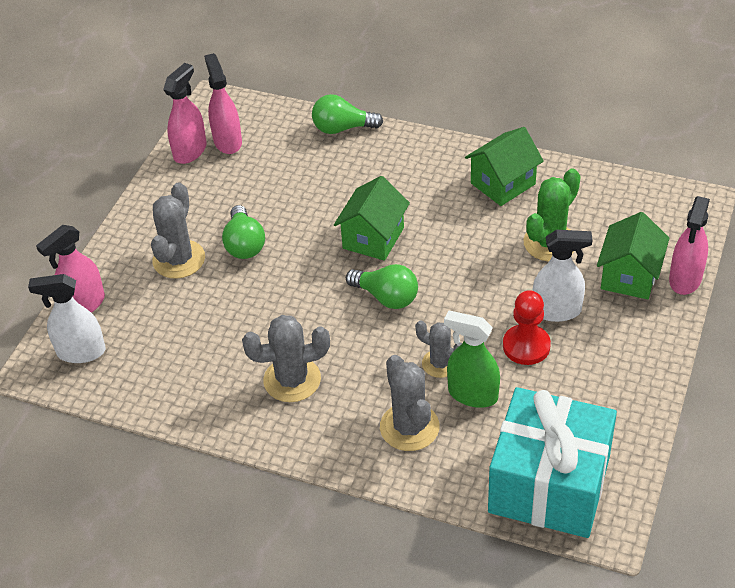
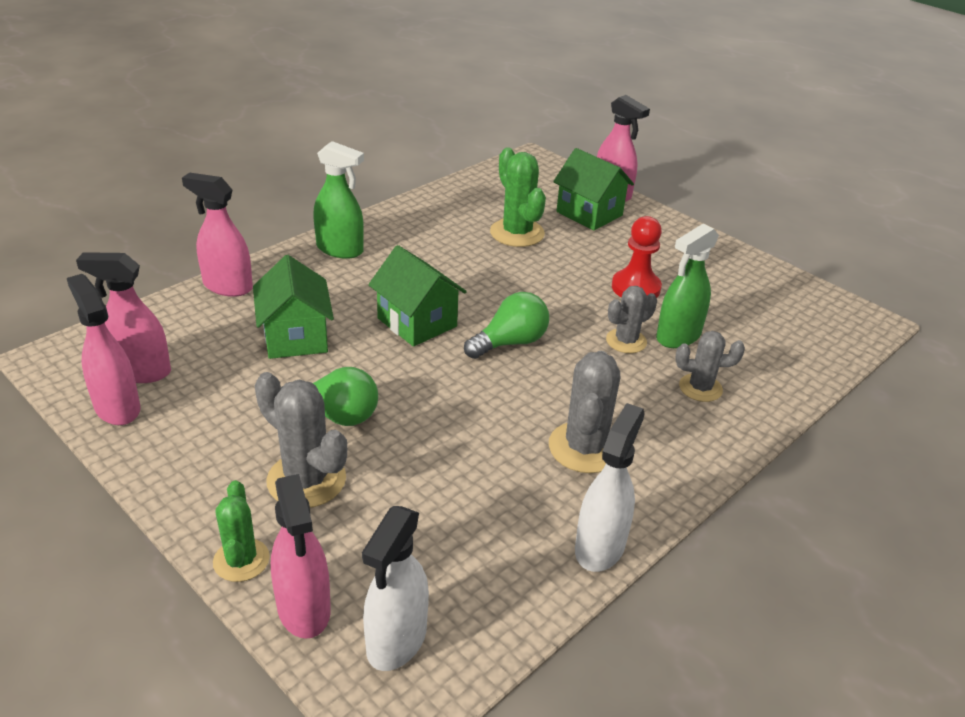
camera: 70 degrees left, 10 degrees down
(103, 264) = (241, 560): none -> green cactus
(342, 128) = (227, 286): green light bulb -> pink spray bottle
(409, 427) = (700, 388): grey cactus -> grey cactus, size x0.64
(435, 157) = (340, 249): none -> green spray bottle
(503, 184) = (418, 229): green house -> green house (295, 337)
(549, 484) = (808, 333): turquoise gift -> none
(557, 310) = (603, 258): white spray bottle -> white spray bottle (600, 546)

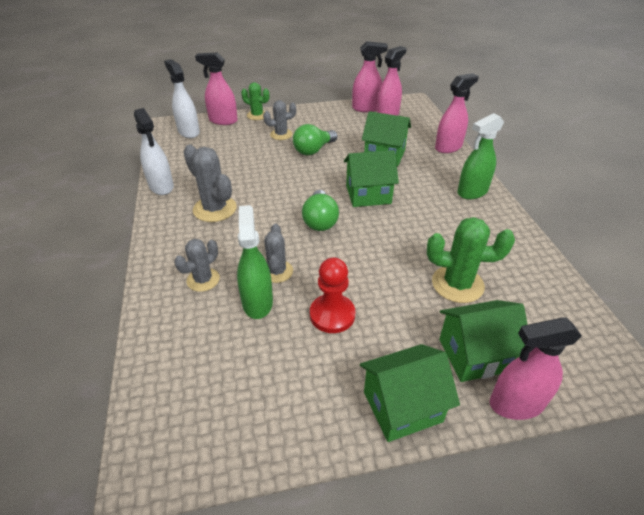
camera: 125 degrees right, 5 degrees up
(306, 480) = (281, 134): grey cactus -> grey cactus, size x0.64
(674, 233) = (402, 406): none -> green house

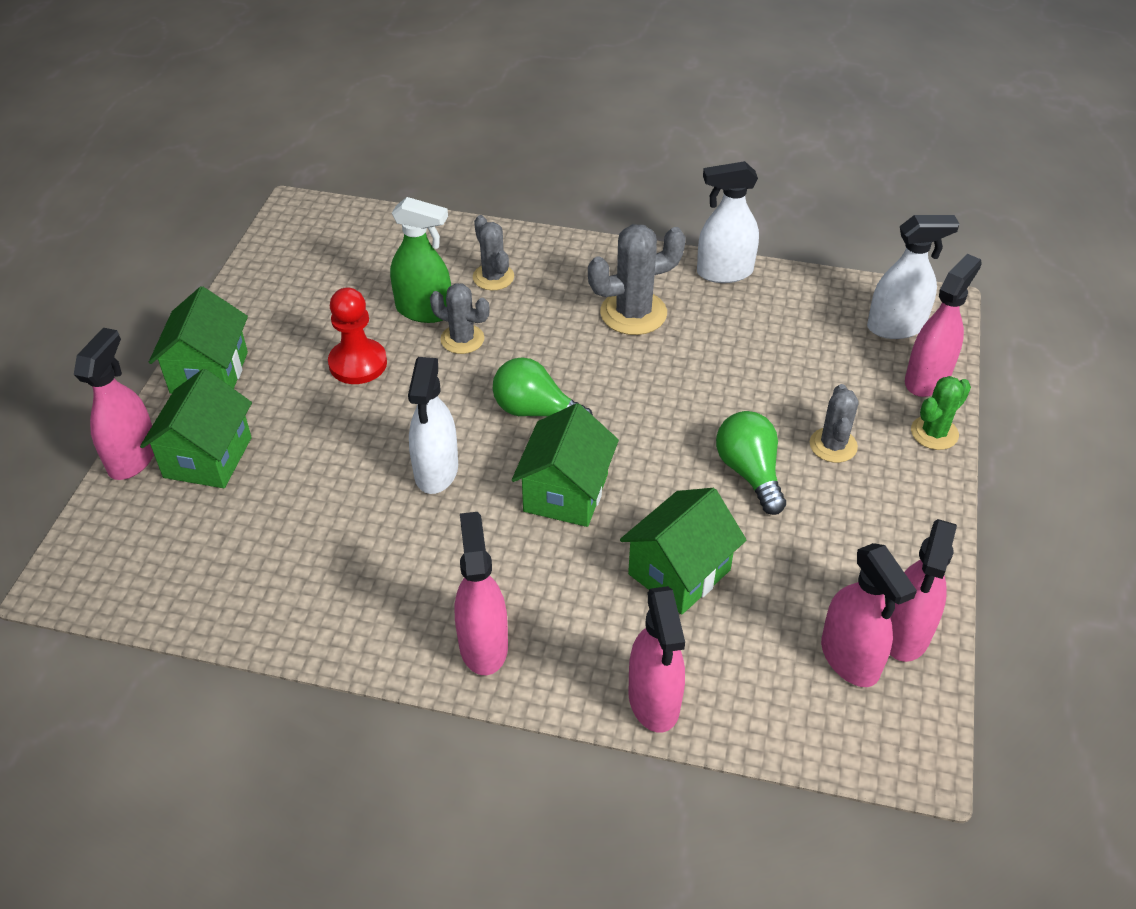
camera: 115 degrees right, 5 degrees up
(392, 241) = (436, 471): none -> white spray bottle
(457, 284) = (309, 500): green cactus -> none
(472, 192) = (483, 645): green spray bottle -> pink spray bottle

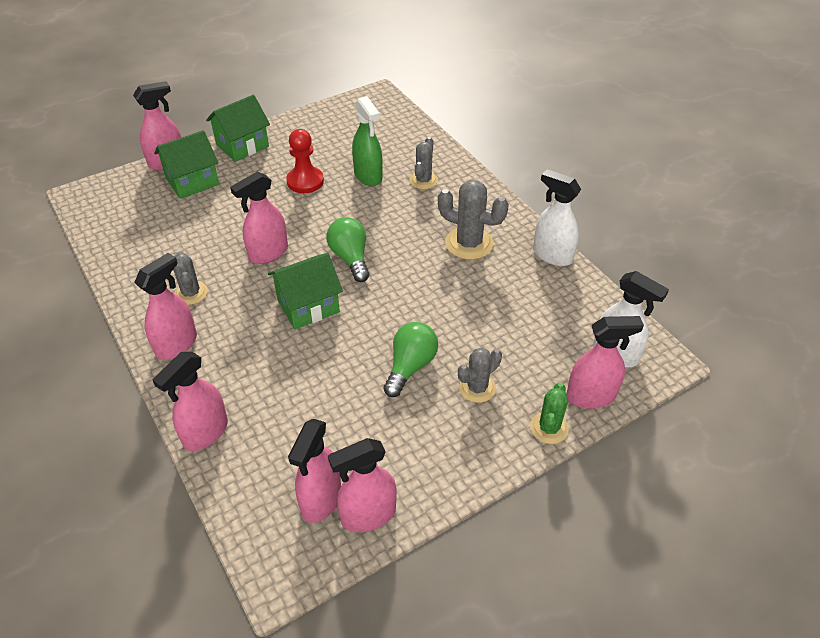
camera: 45 degrees right, 0 degrees up
(436, 471) = (268, 253): white spray bottle -> pink spray bottle
(462, 339) = (366, 201): grey cactus -> grey cactus (191, 293)
(679, 572) = (304, 385): green house -> none
(934, 433) = (549, 428): green cactus -> green cactus turned 75 degrees counterclockwise

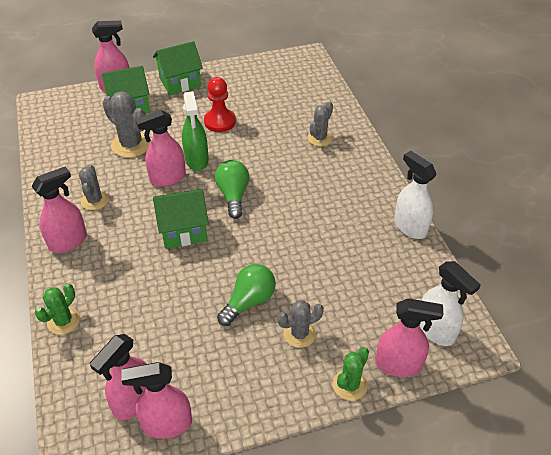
camera: 15 degrees right, 0 degrees up
(205, 433) = (63, 321): pink spray bottle -> green cactus
(368, 176) = (274, 126): green spray bottle -> green spray bottle (197, 160)
(469, 243) = (339, 202): grey cactus -> grey cactus (131, 144)

